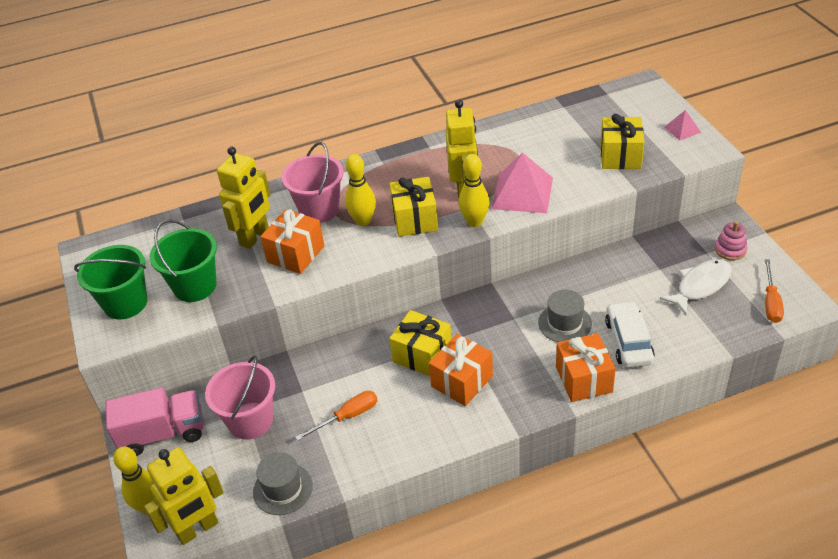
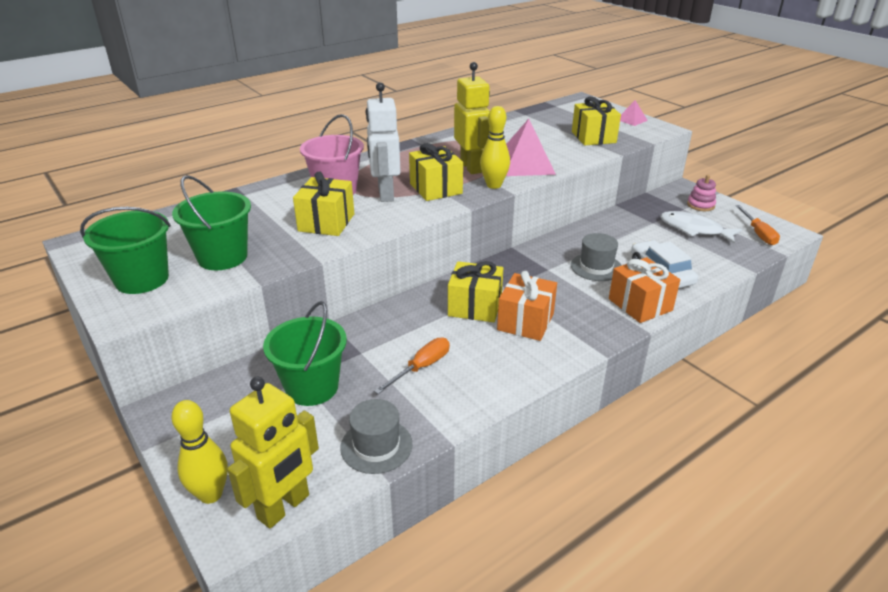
camera: 20 degrees left, 10 degrees down
(163, 433) = (207, 415): pink truck -> none
(250, 421) = (312, 387): pink bucket -> green bucket
(255, 237) = (276, 215): yellow robot -> none
(296, 254) = (326, 222): orange gift -> yellow gift
(363, 221) = (385, 194): yellow bowling pin -> white robot
(700, 286) = (694, 229): white fish -> white fish turned 90 degrees counterclockwise

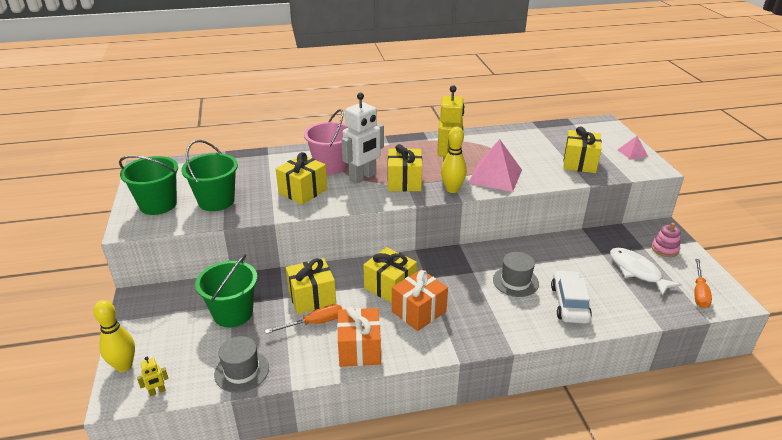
camera: 25 degrees right, 0 degrees up
(284, 507) = (157, 391): yellow robot -> yellow robot, size x0.41
(385, 194) = (363, 177): white robot -> white robot turned 150 degrees counterclockwise
(396, 342) = (312, 297): none -> yellow gift
(640, 305) = (525, 326): orange gift -> orange gift (359, 349)

